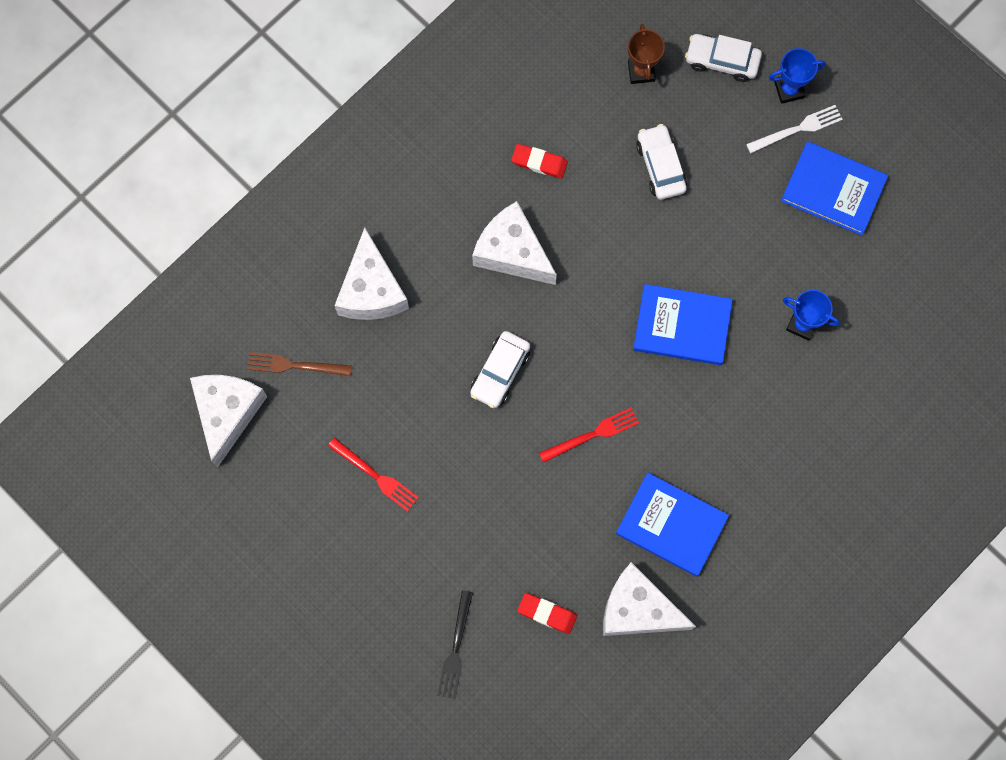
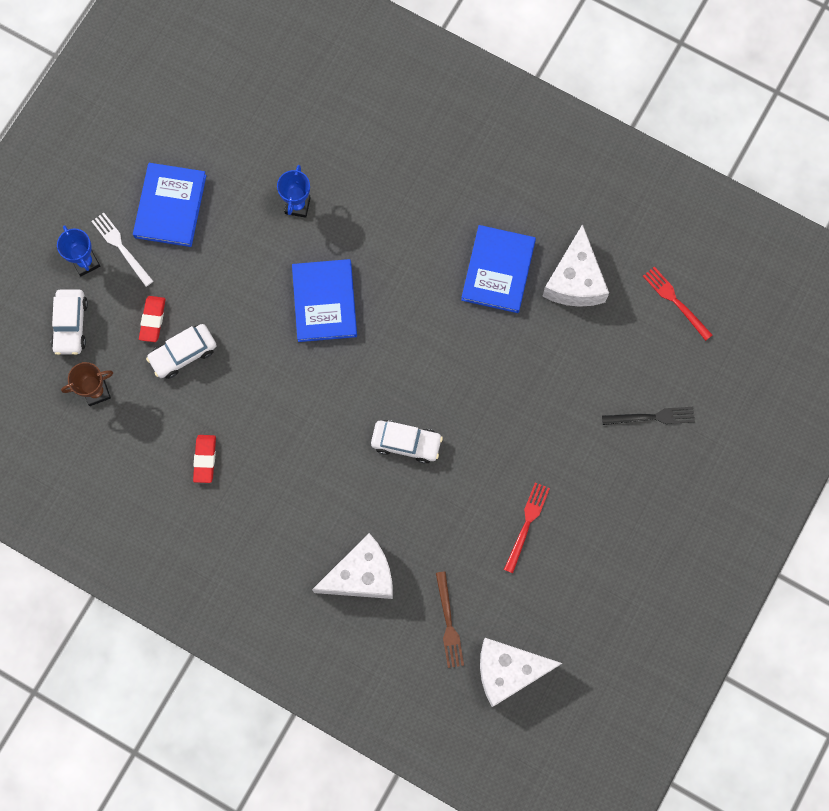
camera: 105 degrees left, 0 degrees up
(512, 252) = (295, 461): white cheese -> none
(547, 613) = (600, 351): red eraser -> red eraser (152, 320)
(592, 434) = (439, 352): red fork -> red fork (675, 301)

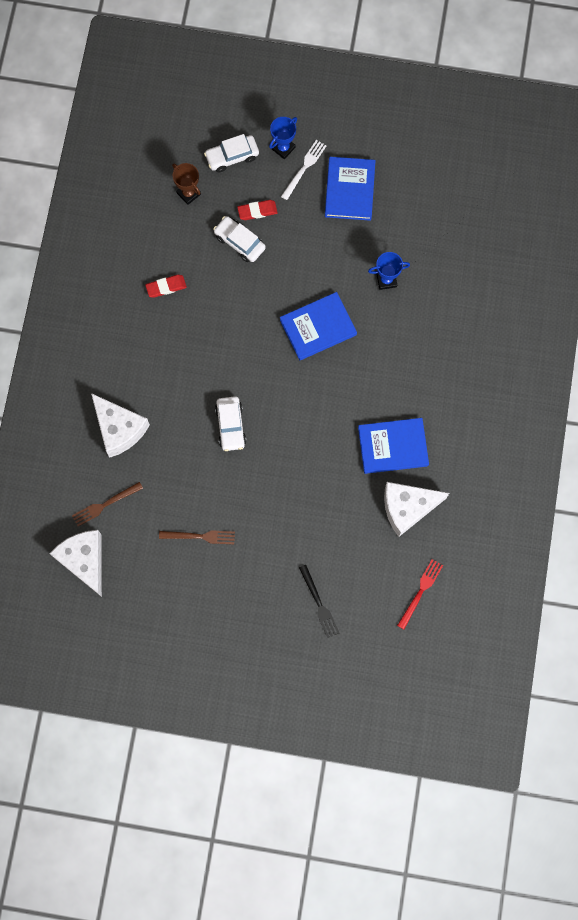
camera: 70 degrees right, 0 degrees up
(170, 206) = (349, 190): blue book -> blue book turned 75 degrees counterclockwise
(527, 524) = (200, 536): red fork -> brown fork

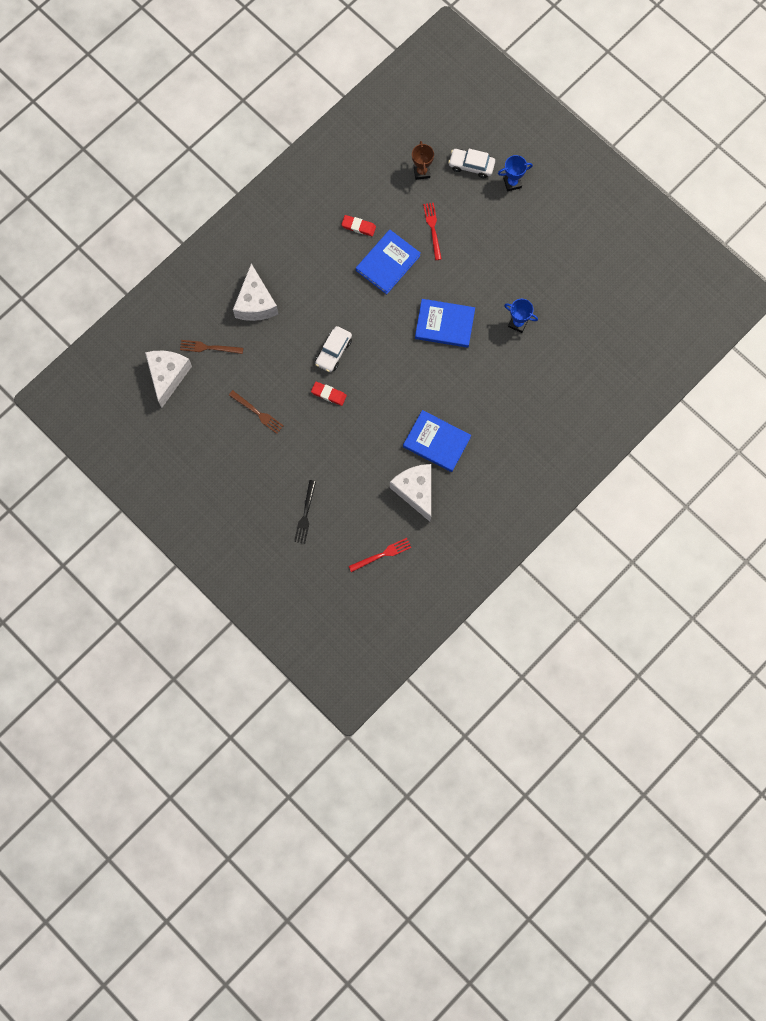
camera: 35 degrees right, 0 degrees up
(239, 242) = (433, 229): white car -> red fork
(257, 211) = (461, 215): red eraser -> red eraser (328, 394)
(304, 168) = (517, 207): white fork -> none
(349, 190) = (538, 243): blue book -> blue book (388, 263)
(407, 508) = (415, 491): white cheese -> white cheese turned 45 degrees clockwise

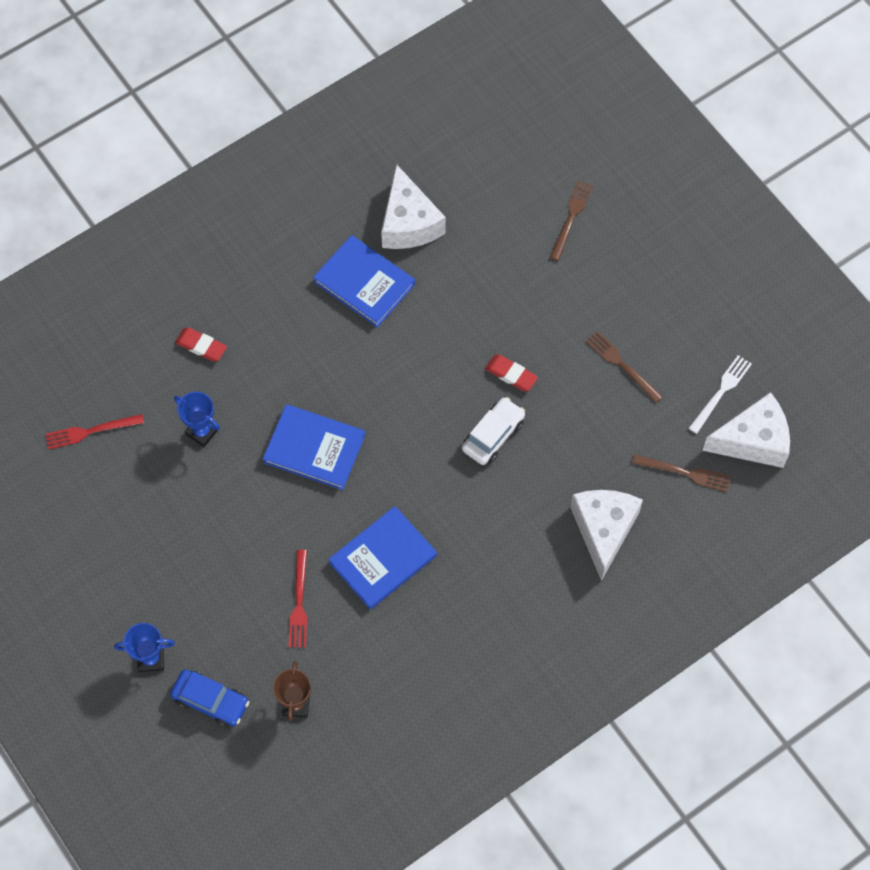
camera: 170 degrees left, 10 degrees down
(167, 376) = (753, 440): white cheese -> white cheese turned 120 degrees counterclockwise
(191, 405) = (721, 392): none -> white fork
(305, 514) = (571, 217): black fork -> brown fork
(358, 227) = (418, 627): red eraser -> red eraser (201, 346)
(382, 554) = (472, 150): red fork -> red fork (90, 431)
(471, 166) = (211, 701): white car -> blue car

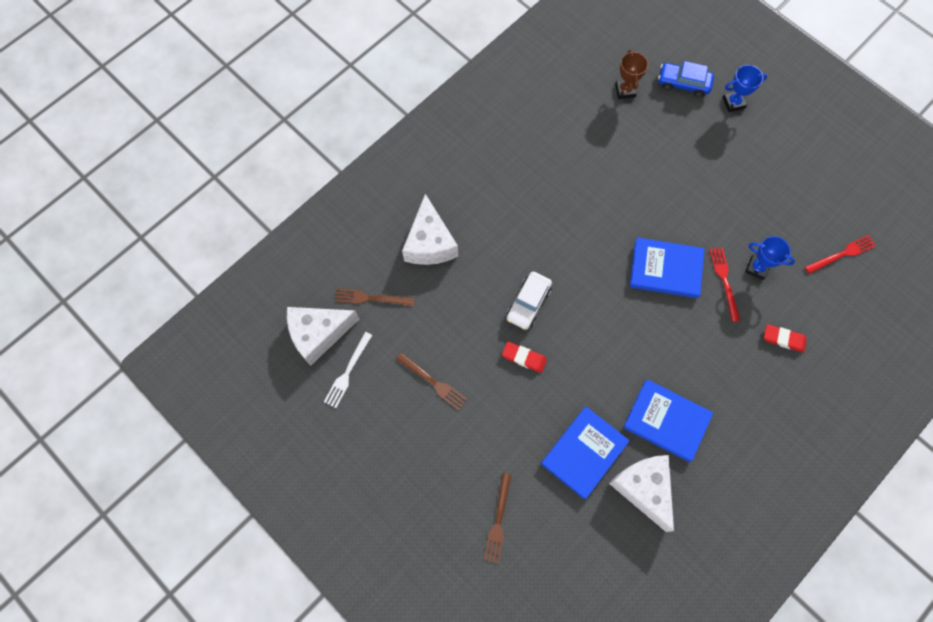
camera: 170 degrees right, 5 degrees up
(299, 603) = (643, 155): red fork -> red fork (724, 281)
(383, 559) = (590, 195): blue book -> blue book (584, 452)

